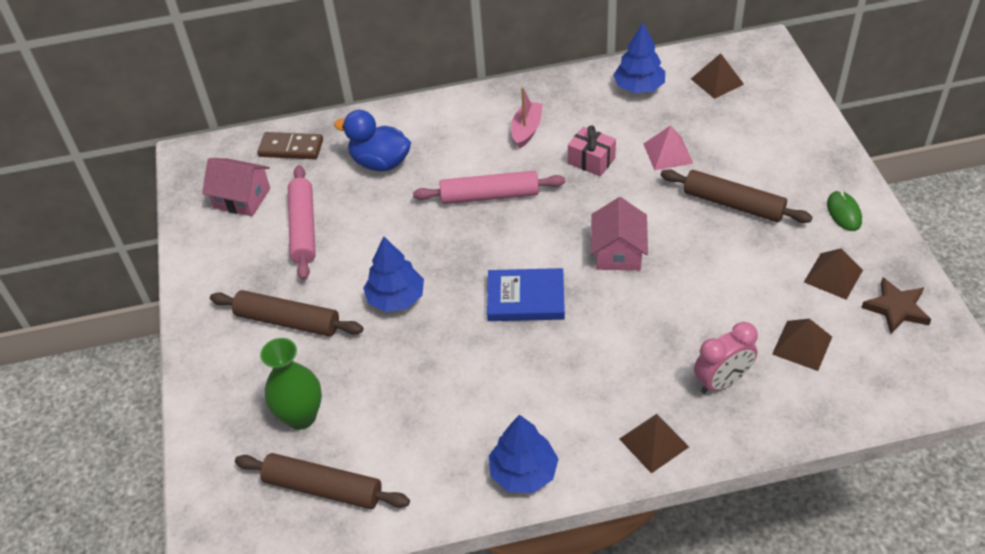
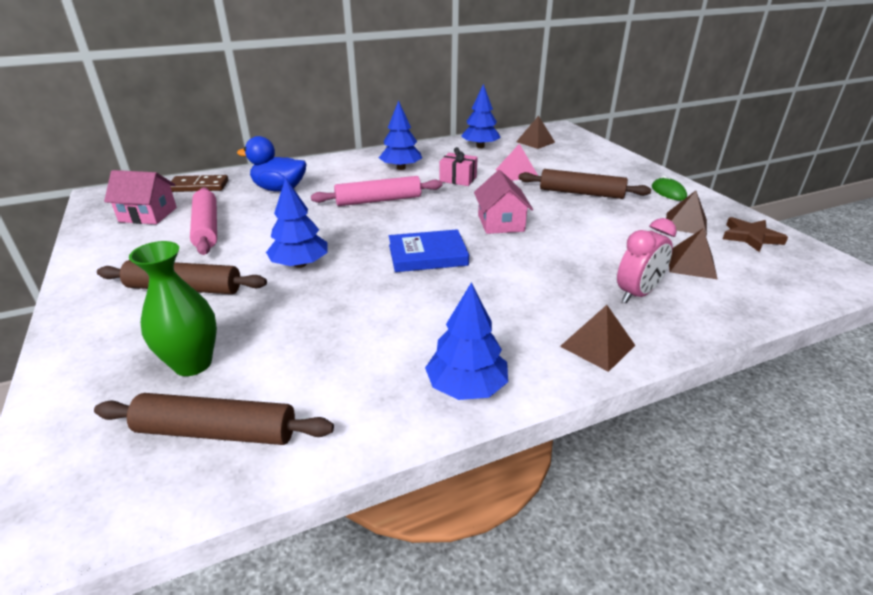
camera: 15 degrees left, 15 degrees down
(526, 130) = (401, 168): pink boat -> blue tree

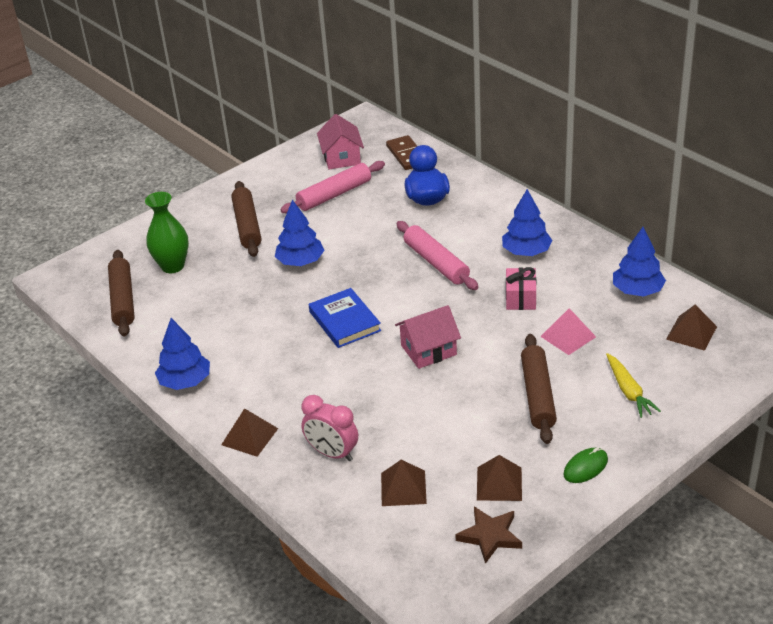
camera: 75 degrees right, 5 degrees up
(588, 167) = (628, 391): none -> yellow carrot

